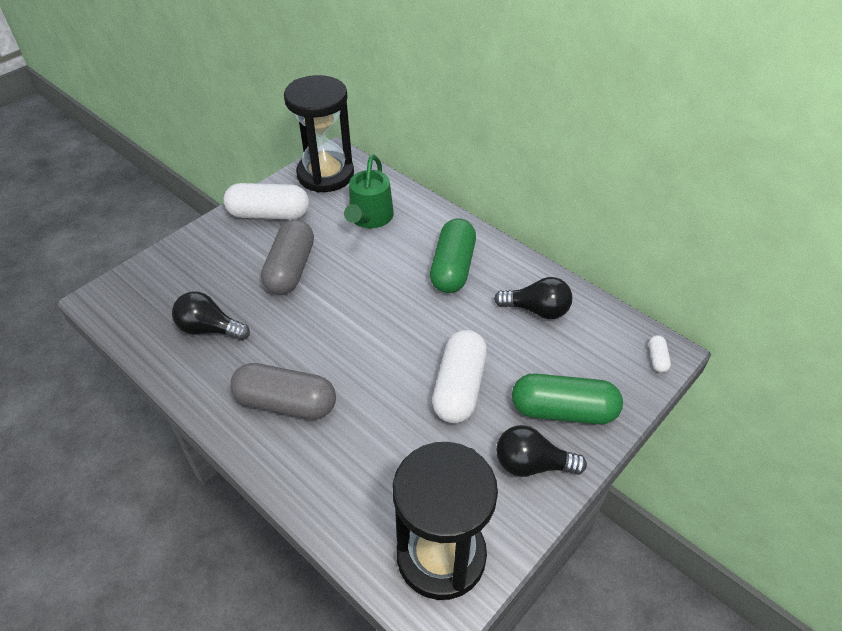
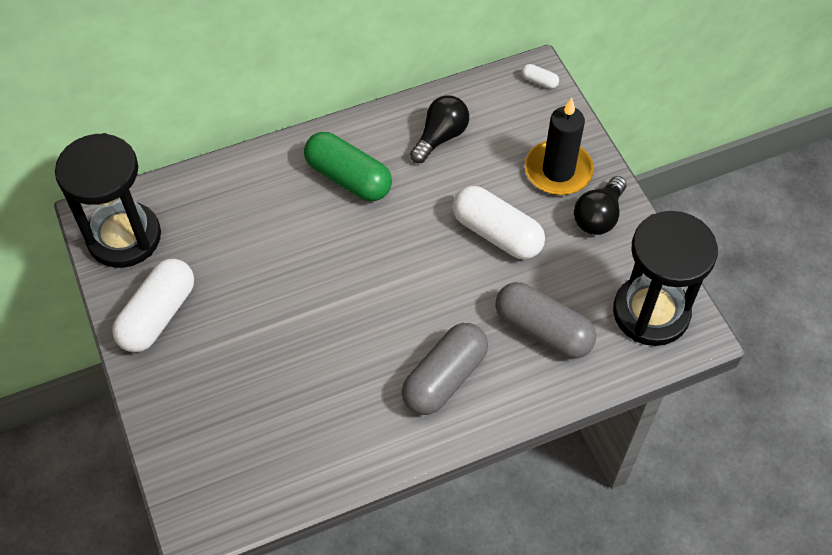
camera: 65 degrees left, 10 degrees up
(209, 329) = (309, 422): black light bulb -> none
(290, 269) = (263, 320): grey capsule -> grey capsule (543, 330)
(369, 218) = (228, 220): green watering can -> none
(563, 411) = (558, 171): green capsule -> black candle

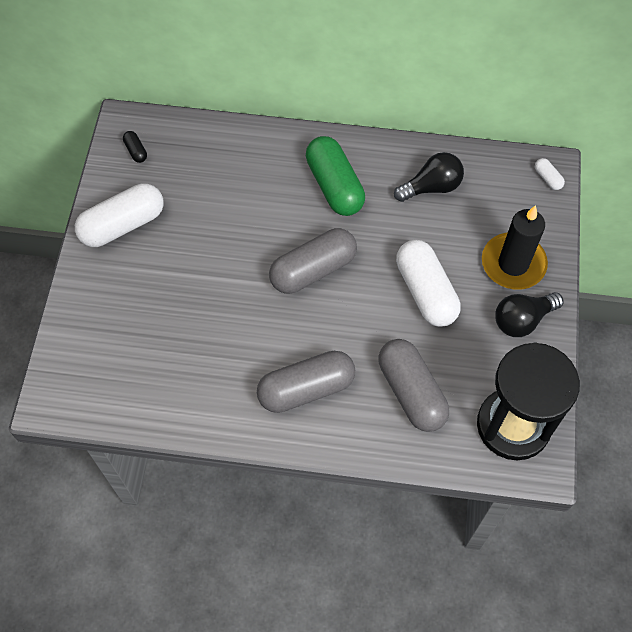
camera: 30 degrees right, 5 degrees up
(124, 237) = (136, 151): black hourglass -> black capsule
(379, 265) = (313, 270): none -> grey capsule

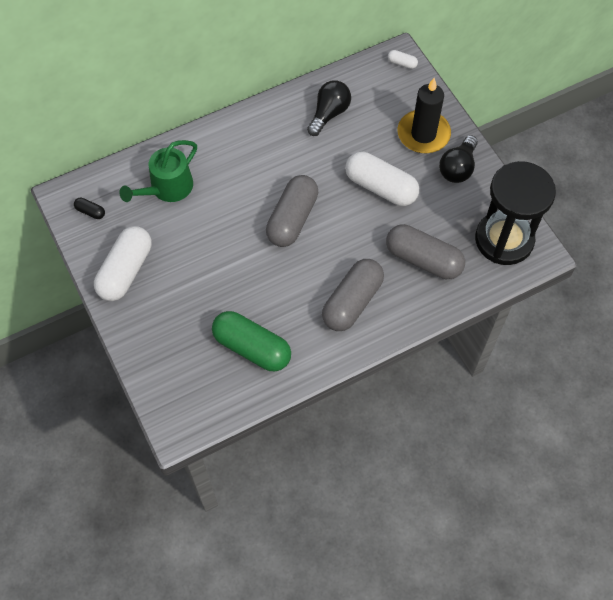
camera: 35 degrees left, 0 degrees up
(221, 169) = (167, 188): none -> green watering can
(334, 186) = (260, 152): green capsule -> green capsule (252, 348)

